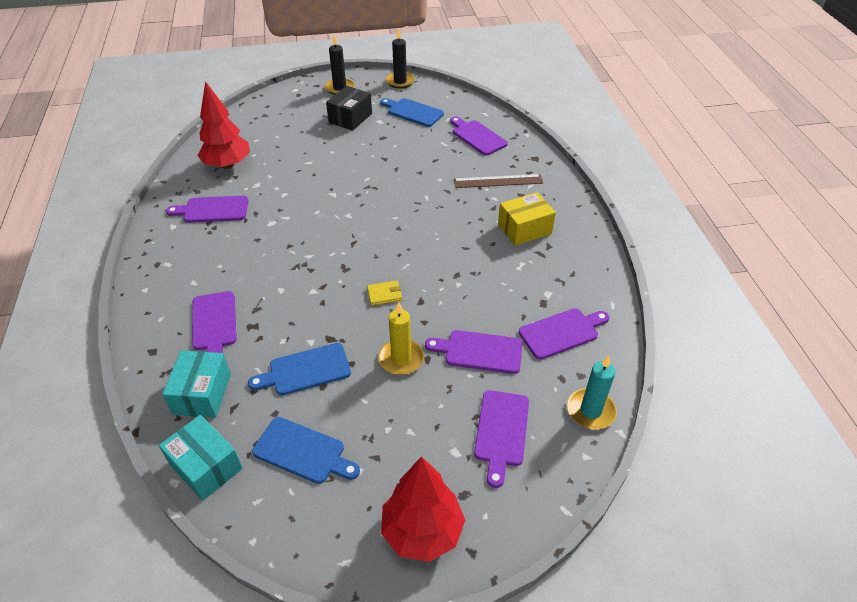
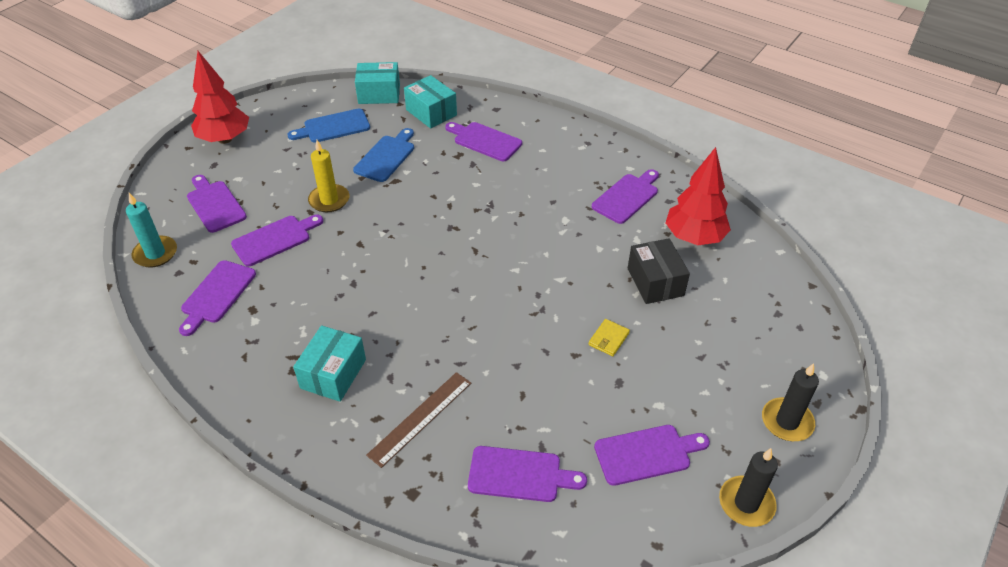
camera: 135 degrees right, 0 degrees up
(350, 118) = (695, 382): black box -> black box (655, 282)
(384, 294) = (394, 230): yellow wallet -> yellow wallet (608, 339)
(413, 112) = (647, 454): blue cutting board -> purple cutting board
(524, 229) = (333, 374): yellow box -> turquoise box

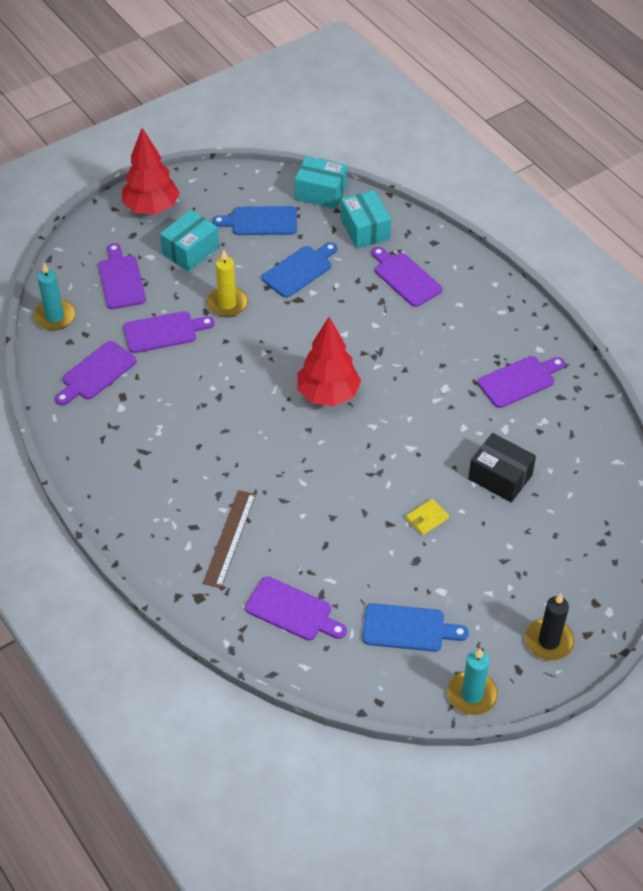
camera: 20 degrees right, 5 degrees up
(333, 374) = (171, 477): turquoise box -> turquoise box (190, 251)
(420, 418) = (230, 538): brown ruler -> brown ruler turned 45 degrees counterclockwise
(647, 454) = (408, 628): purple cutting board -> blue cutting board
(655, 282) = (500, 477): black box -> black box turned 60 degrees counterclockwise
(694, 237) = (563, 443): red tree -> red tree (328, 394)
(746, 503) = (472, 695): black candle -> turquoise candle

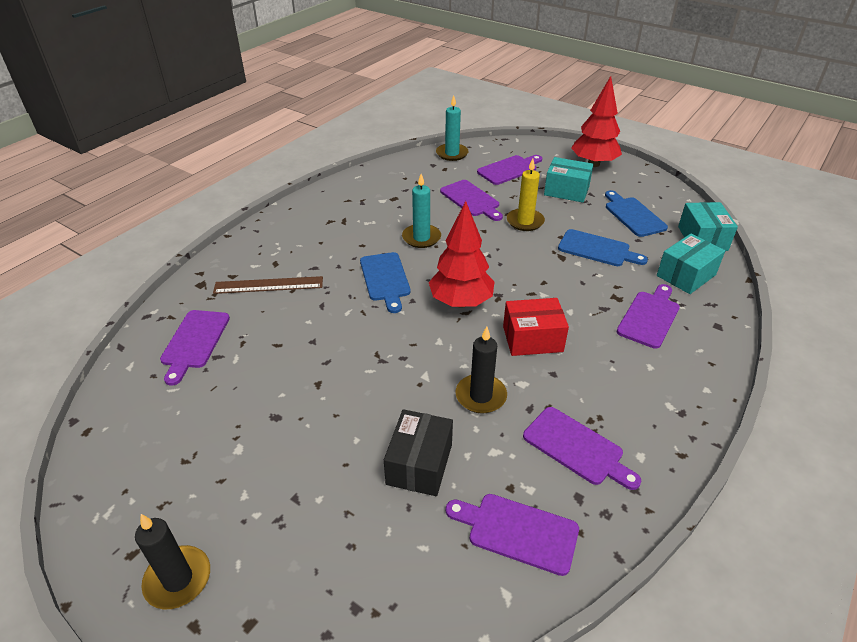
camera: 70 degrees right, 10 degrees down
(96, 373) = (409, 182): purple cutting board -> purple cutting board (517, 531)
(397, 362) = (532, 339): none -> red box
(408, 628) = (183, 432): blue cutting board -> blue cutting board (385, 279)
(427, 518) = (335, 412): yellow wallet -> none
(447, 418) = (481, 396): none -> black candle
(472, 695) = (93, 513): turquoise candle -> turquoise candle (421, 238)

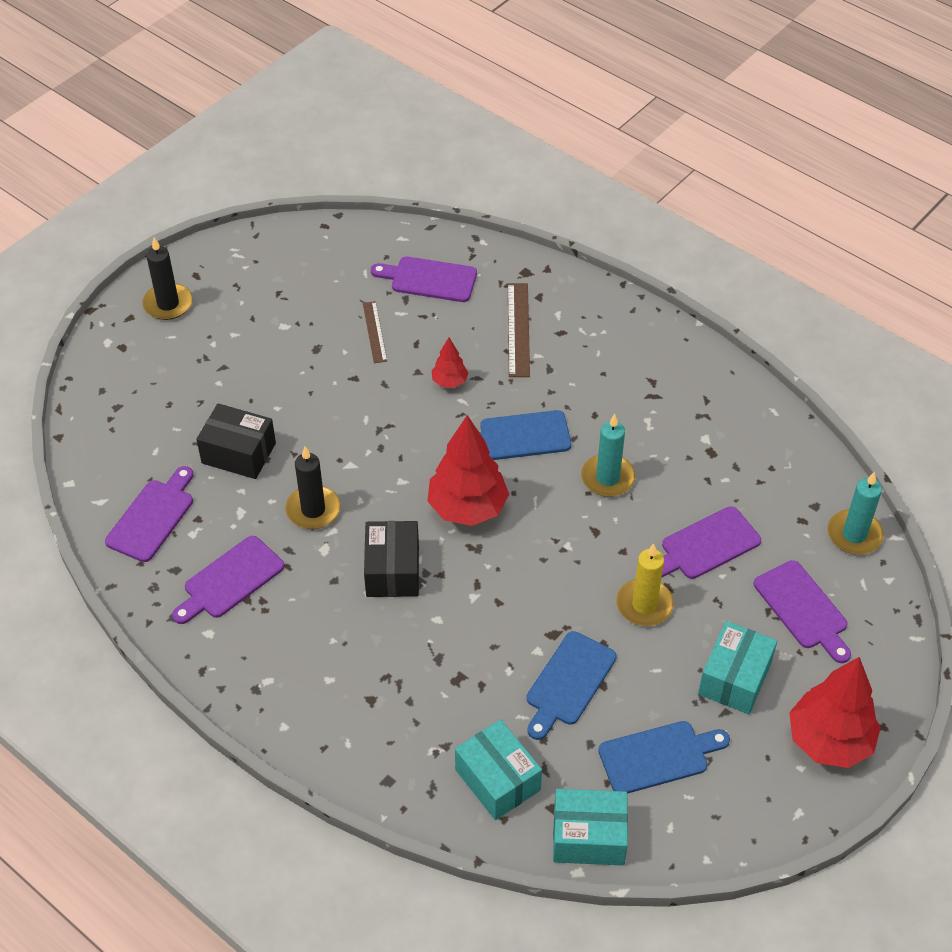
camera: 95 degrees right, 10 degrees up
(258, 374) = (375, 332): none -> brown ruler
(326, 320) = (449, 382): none -> red tree
(532, 339) = (392, 570): red box -> black box
(649, 317) = (415, 705): purple cutting board -> none

